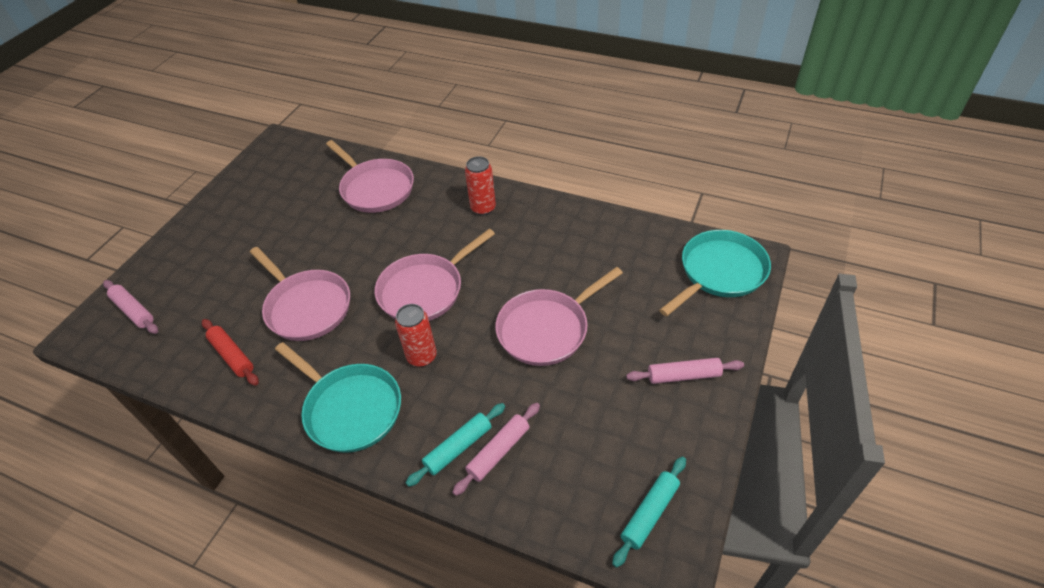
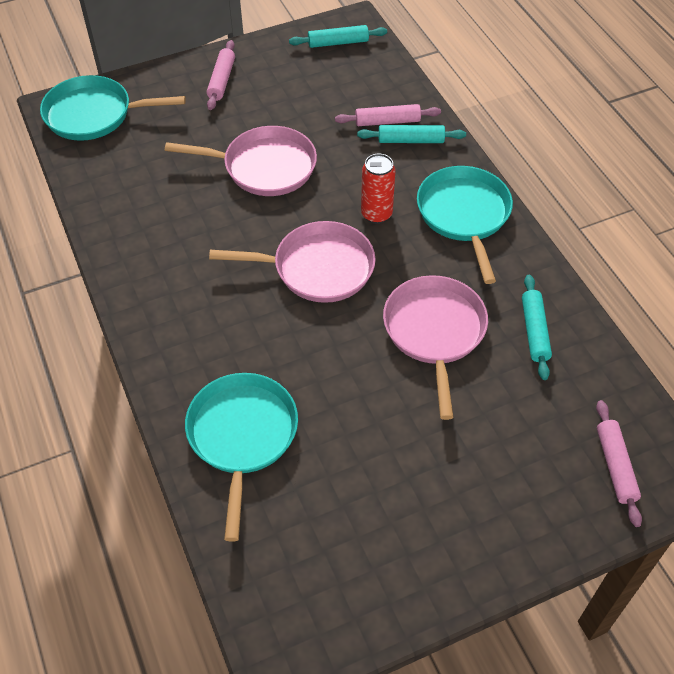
camera: 140 degrees left, 5 degrees up
(232, 355) = (534, 331): red rolling pin -> turquoise rolling pin
(375, 188) = (242, 436): pink pan -> turquoise pan
(483, 208) = (173, 313): red can -> none
(683, 375) = (221, 80): pink rolling pin -> pink rolling pin turned 60 degrees clockwise

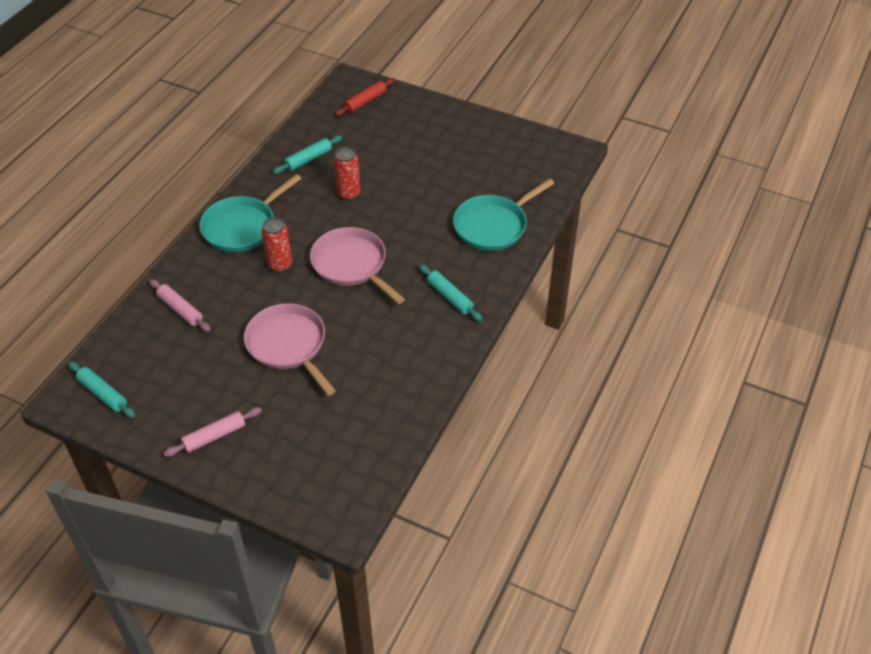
camera: 130 degrees left, 5 degrees down
(94, 114) = (328, 490): turquoise pan -> none
(411, 140) = (191, 287): turquoise rolling pin -> turquoise rolling pin (450, 297)
(434, 332) = (348, 194): pink pan -> red can
(615, 466) = (365, 101): pink rolling pin -> red rolling pin

